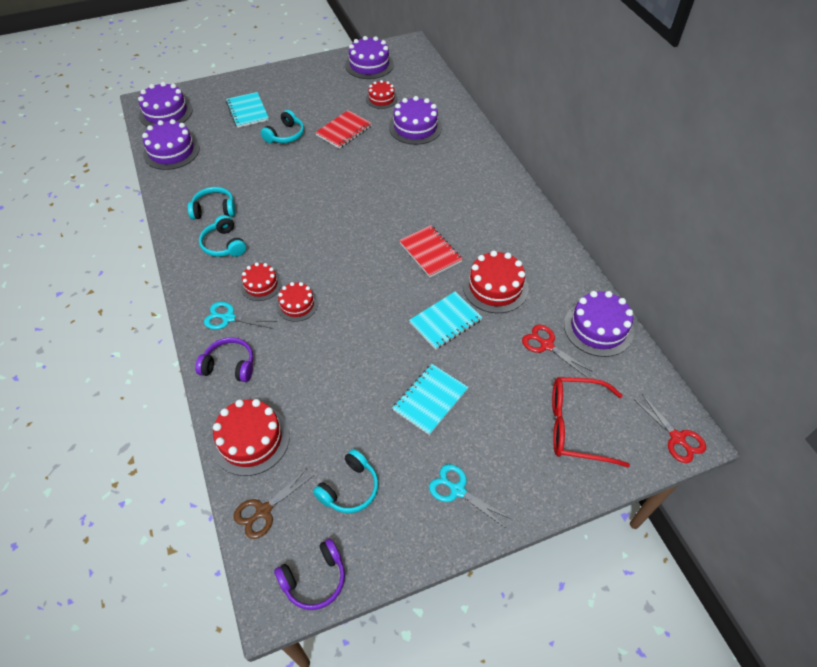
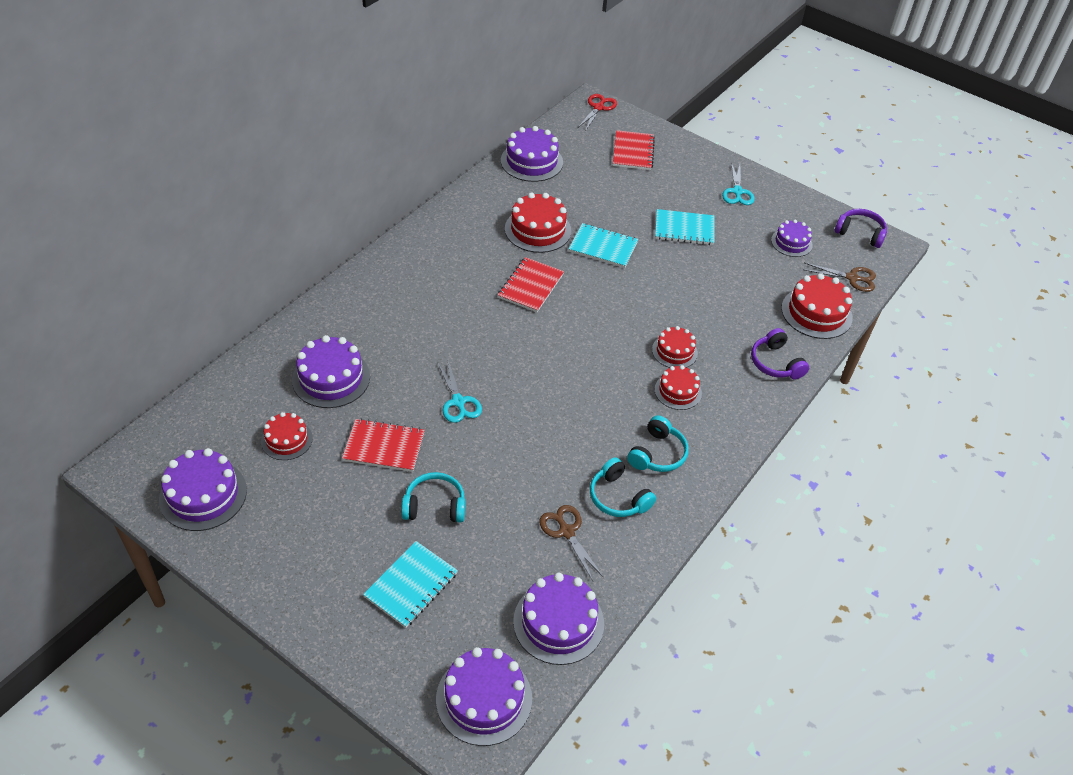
camera: 125 degrees left, 5 degrees down
(216, 177) = (566, 531): none -> brown scissors
(228, 318) = (734, 393): turquoise scissors -> turquoise scissors (458, 402)
(349, 488) = (791, 242): turquoise headphones -> purple cake
(546, 345) = (574, 184): red scissors -> none
(577, 426) = (633, 152): red glasses -> red notebook

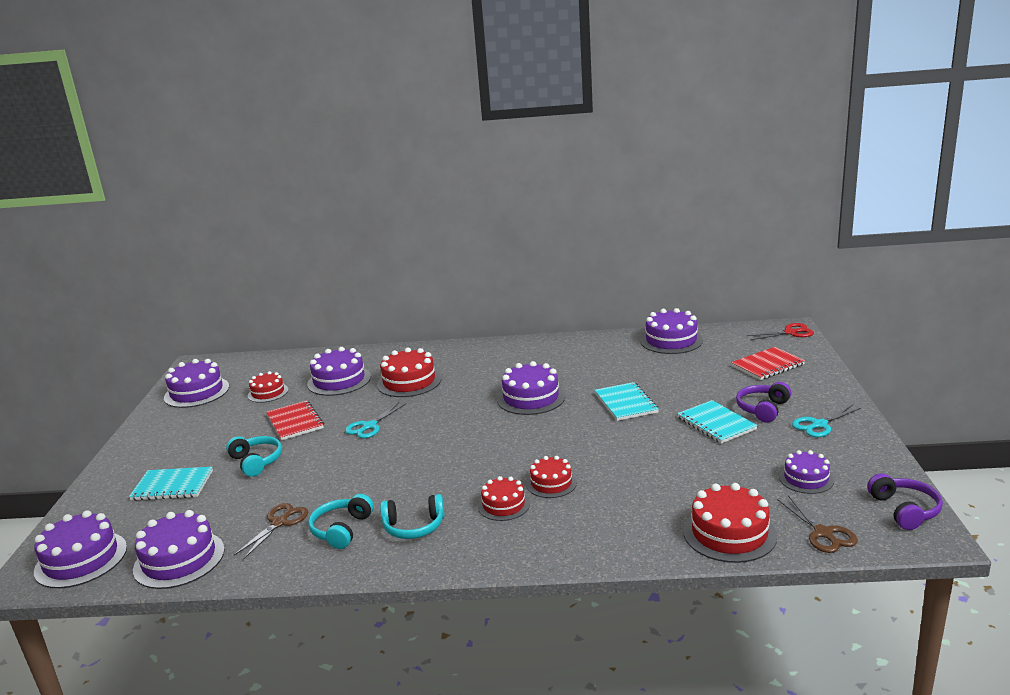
camera: 60 degrees right, 25 degrees down
(530, 286) = (531, 398): red notebook -> purple cake
(538, 230) = (598, 374): red cake -> red cake (409, 382)
(775, 363) = (617, 539): purple headphones -> purple headphones (763, 409)

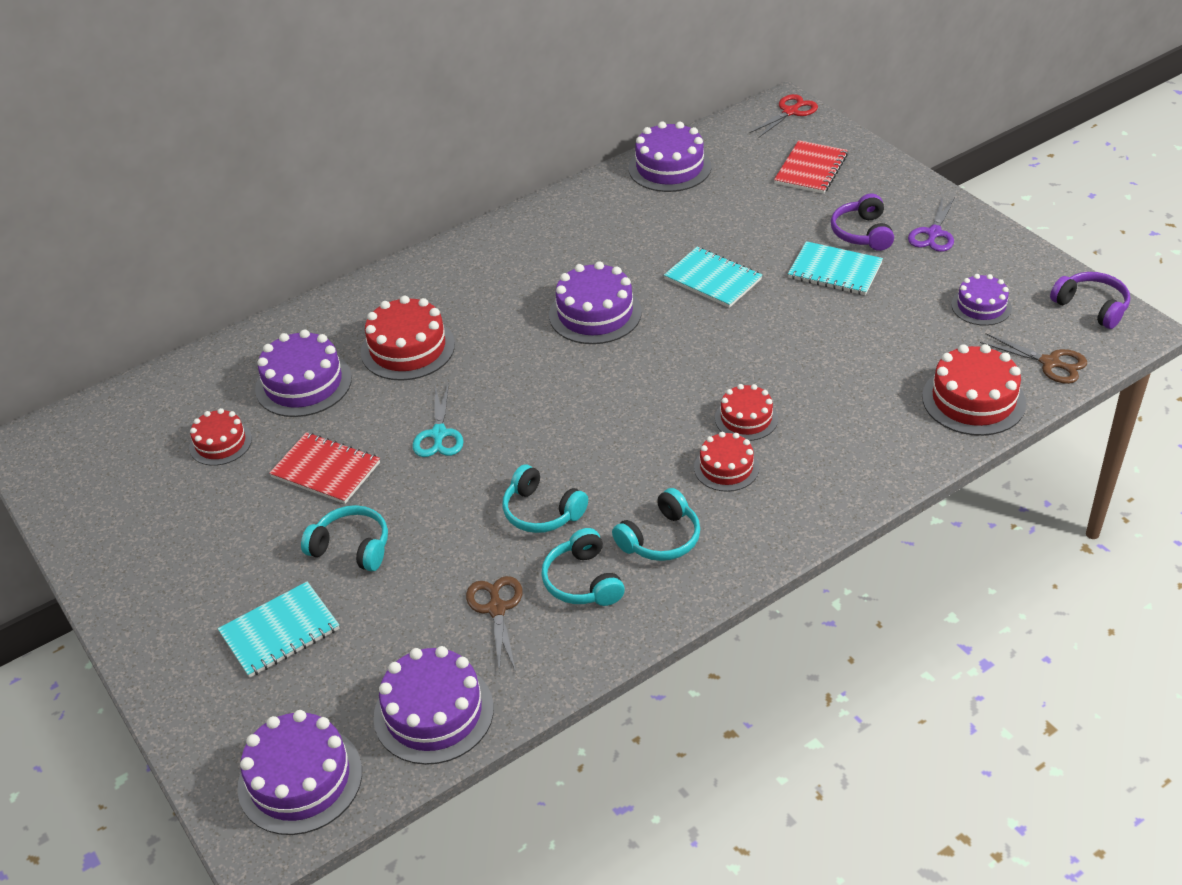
camera: 35 degrees left, 20 degrees up
(197, 392) = (102, 486): purple cake -> none
(369, 484) = (542, 511): none -> turquoise headphones
(819, 425) = (933, 233): turquoise scissors -> purple scissors

